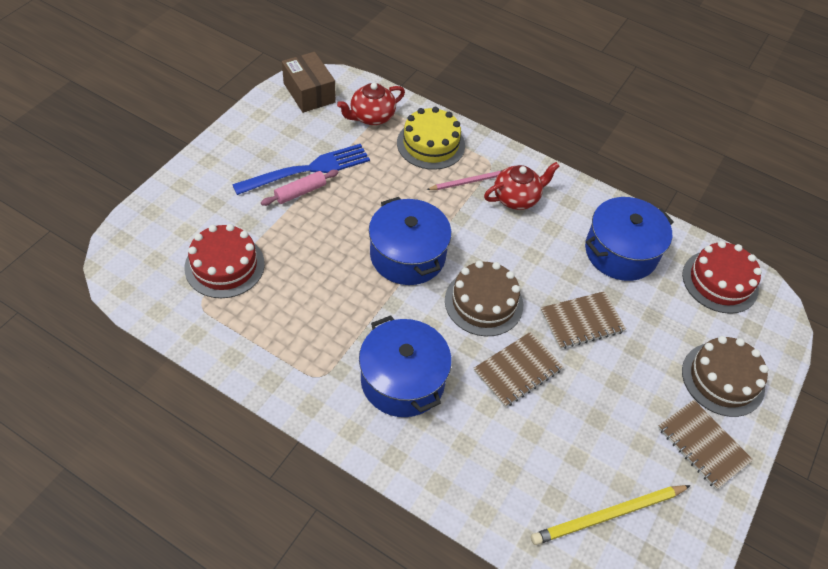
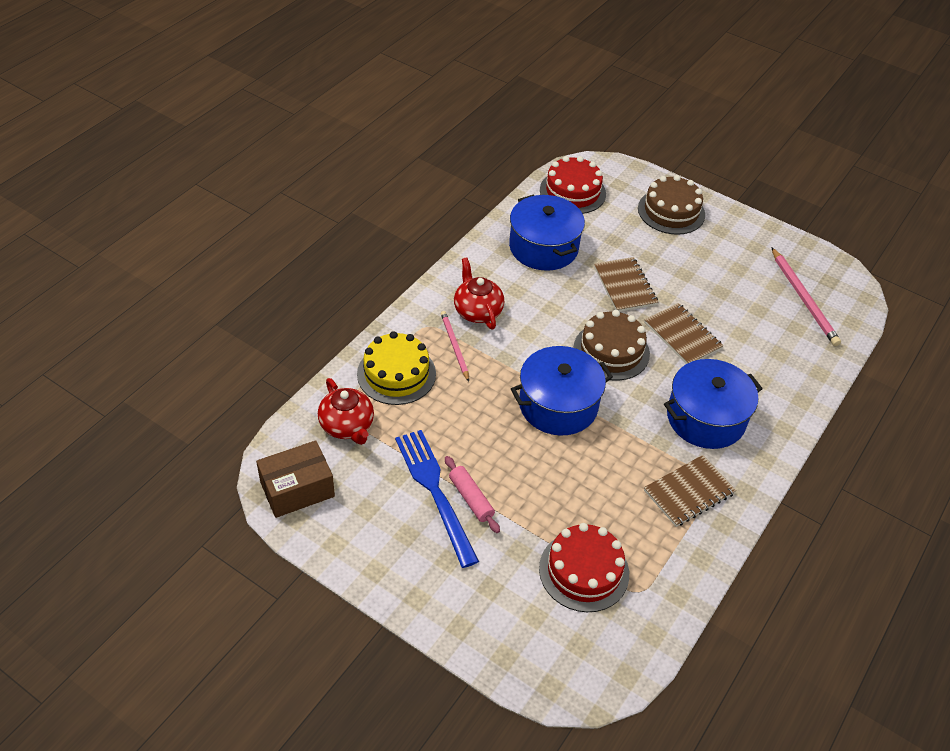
camera: 85 degrees left, 5 degrees down
(608, 515) = (803, 299): yellow pencil -> pink pencil
(703, 445) = (732, 235): brown notebook -> brown notebook (689, 492)

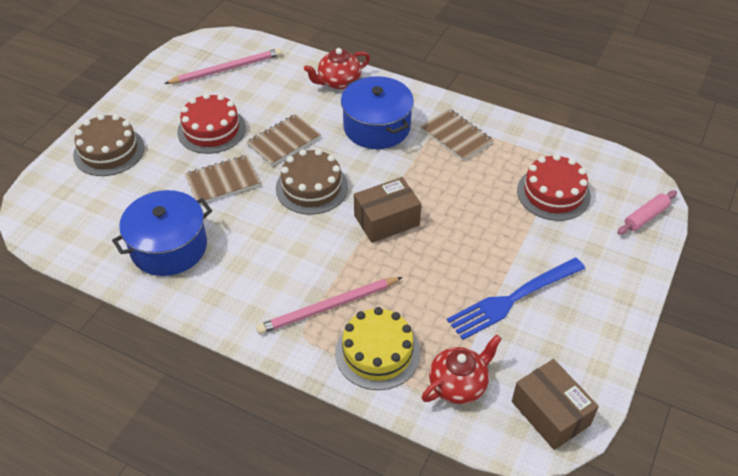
camera: 95 degrees left, 0 degrees up
(454, 346) = (328, 307): pink pencil -> pink pencil, size x1.55
(471, 498) = (511, 272): pink rolling pin -> pink rolling pin (645, 217)
(477, 311) = (274, 294): red teapot -> red teapot (338, 82)
(558, 405) = (386, 220): blue pot -> brown box
(572, 192) = (74, 229): red cake -> red cake (211, 130)

